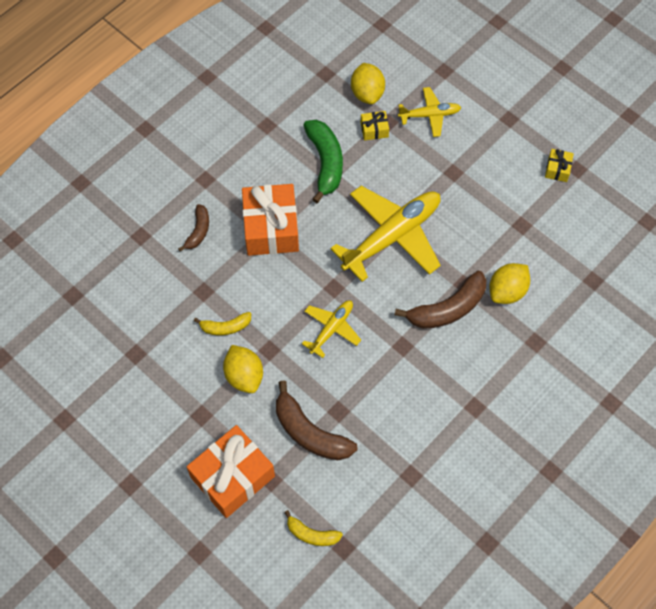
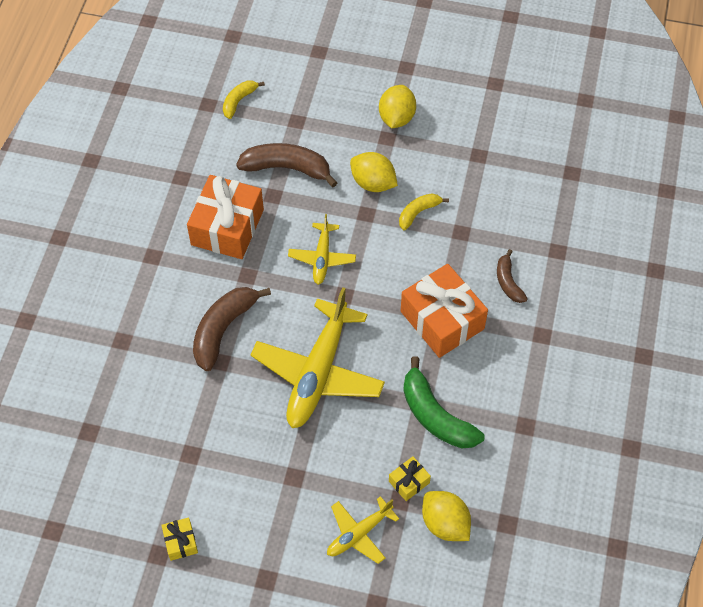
camera: 150 degrees right, 5 degrees down
(232, 477) = (329, 109): orange gift -> orange gift (227, 227)
(312, 534) = (239, 101): yellow banana -> yellow banana turned 45 degrees counterclockwise
(507, 291) = (173, 376): yellow lemon -> yellow lemon (396, 118)

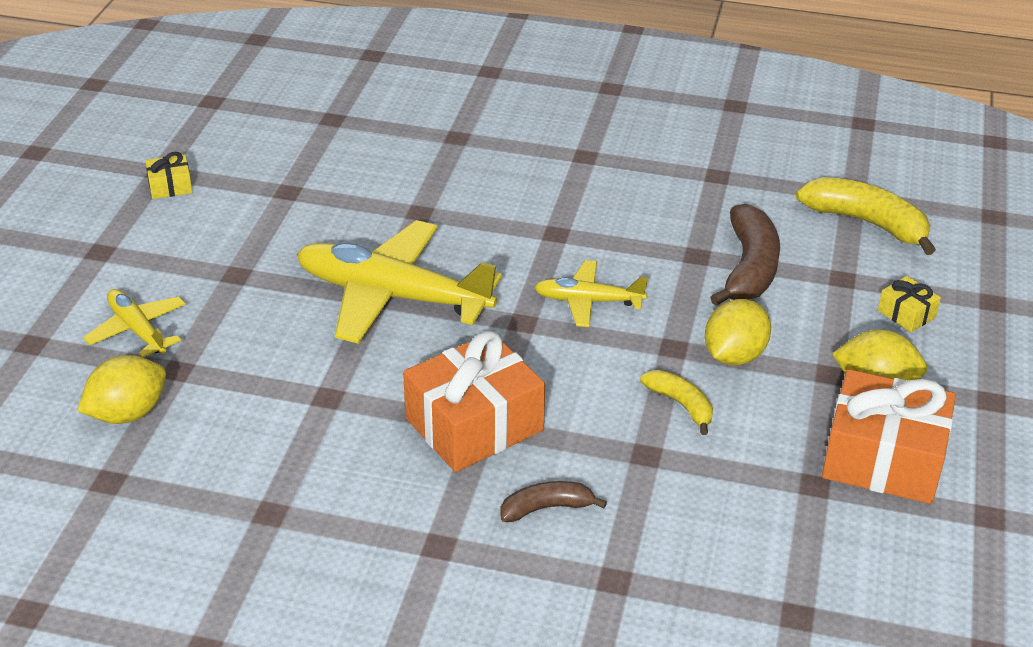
camera: 90 degrees right, 20 degrees down
(223, 329) = (468, 214): brown banana -> none
(227, 227) = (636, 215): orange gift -> orange gift (883, 459)
(239, 101) = (867, 223): yellow banana -> yellow banana, size x1.75
(409, 482) = (202, 379): yellow gift -> yellow gift (906, 314)
(435, 416) = (305, 410): green banana -> none

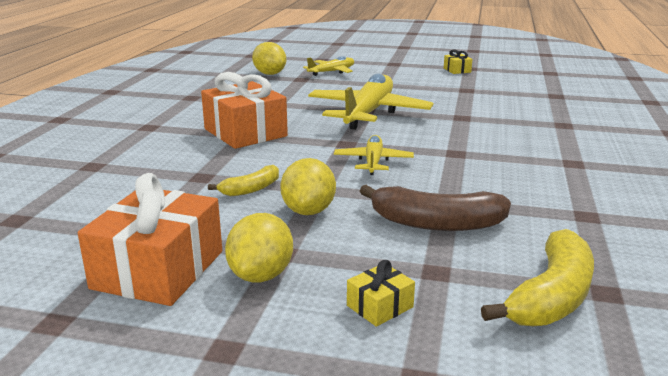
camera: 90 degrees right, 15 degrees down
(546, 508) = (164, 149): brown banana -> none
(734, 356) = (308, 211): yellow lemon -> yellow lemon turned 60 degrees clockwise

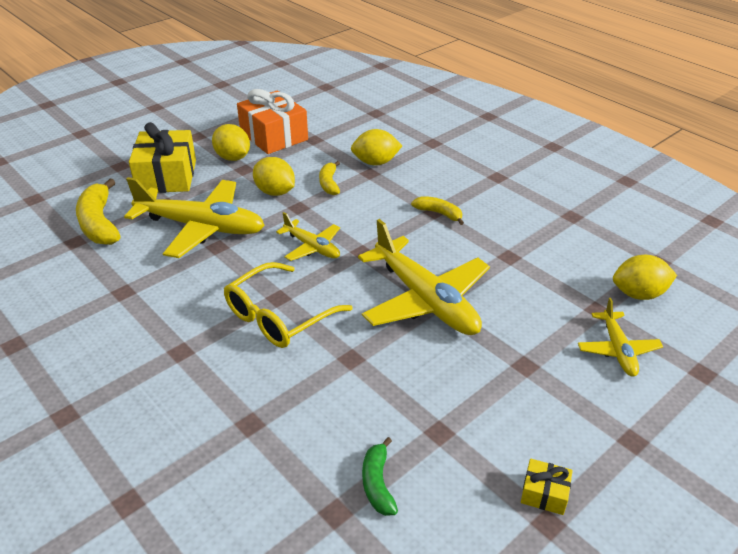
camera: 125 degrees right, 15 degrees up
(173, 180) = (375, 162): none -> yellow lemon
(245, 132) = (439, 213): orange gift -> yellow banana
(380, 306) = (167, 176): yellow gift -> yellow gift, size x2.23
(436, 223) = (201, 227): brown banana -> yellow plane
(473, 146) = (278, 317): none -> yellow glasses
(523, 93) = (377, 483): none -> green banana

